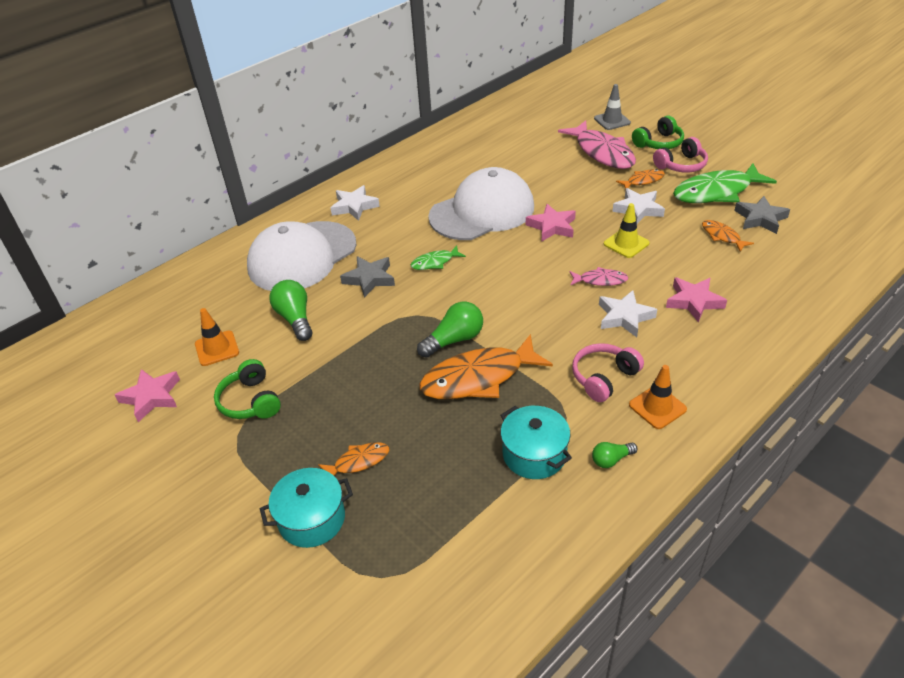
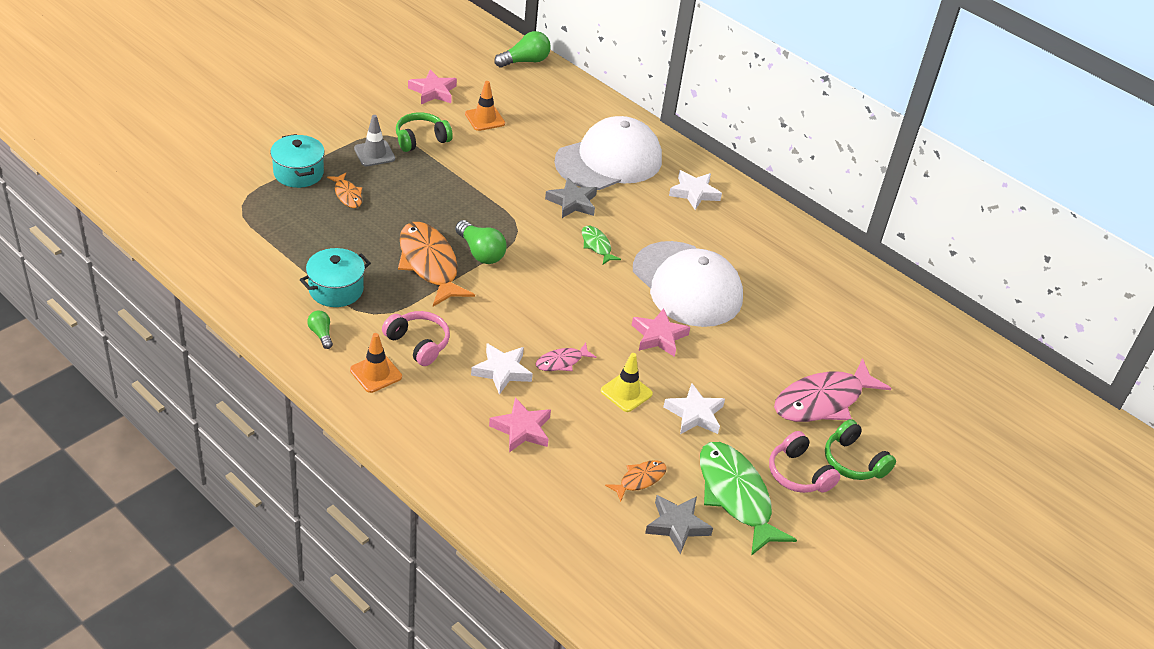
camera: 80 degrees right, 0 degrees up
(295, 318) = (518, 159): green light bulb -> green light bulb (525, 61)
(302, 256) = (609, 160): white cap -> white cap turned 105 degrees clockwise
(600, 280) = (562, 362): pink fish -> pink fish turned 60 degrees clockwise
(612, 121) = (908, 423): grey traffic cone -> grey traffic cone (374, 153)
(643, 181) = (758, 429): orange fish -> none

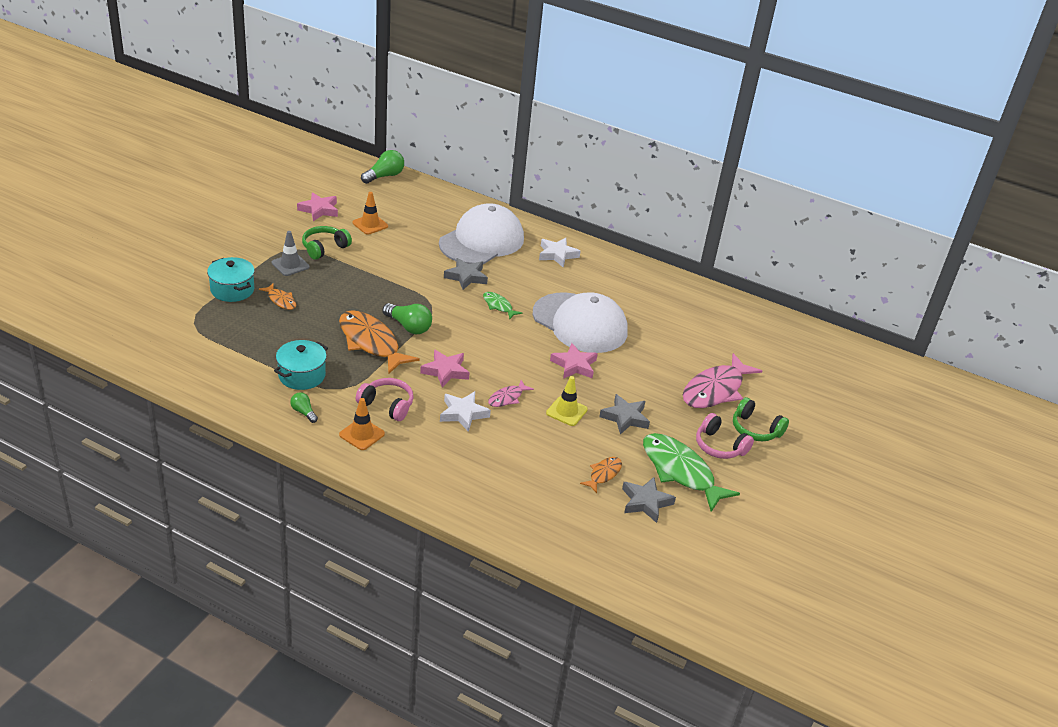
camera: 15 degrees left, 5 degrees down
(522, 429) = (497, 454): pink star -> pink star (445, 371)
(694, 414) = (625, 417): white star -> grey star

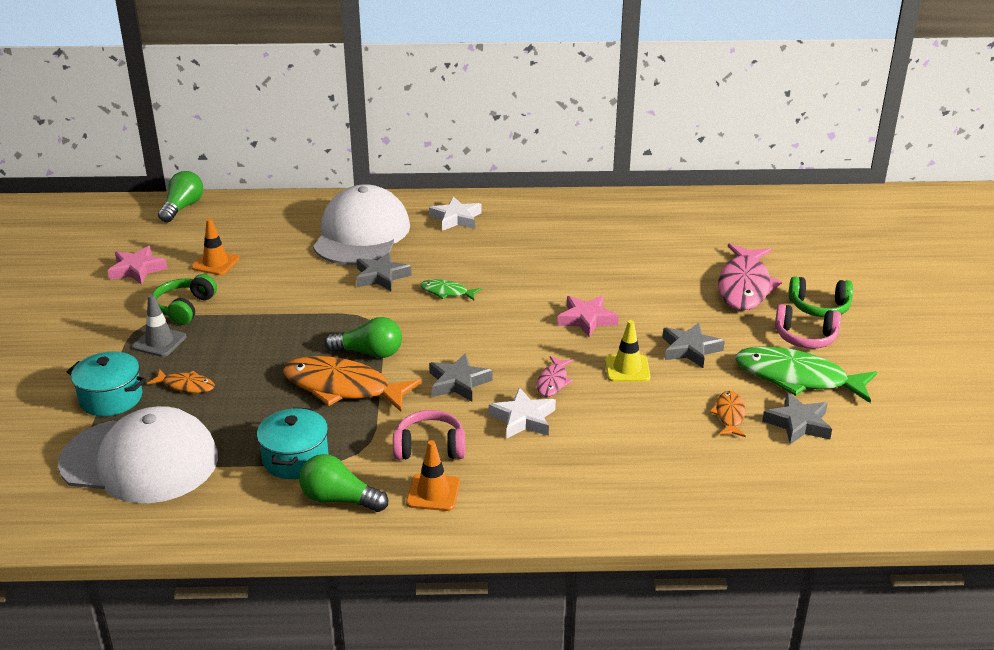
camera: 25 degrees left, 5 degrees down
(303, 412) = (339, 499): green light bulb -> green light bulb, size x1.75
(445, 371) = (458, 382): pink star -> grey star
(580, 323) = (549, 276): white cap -> white cap (140, 461)

